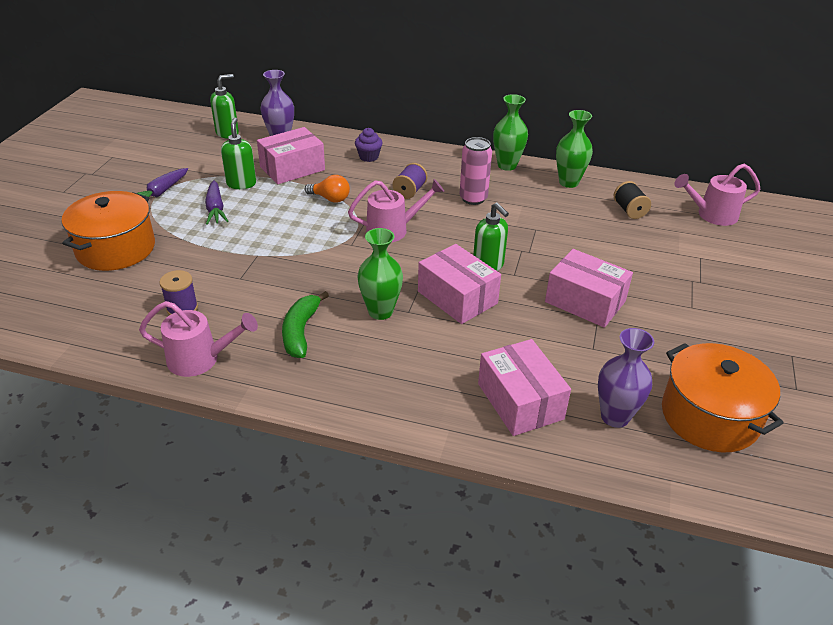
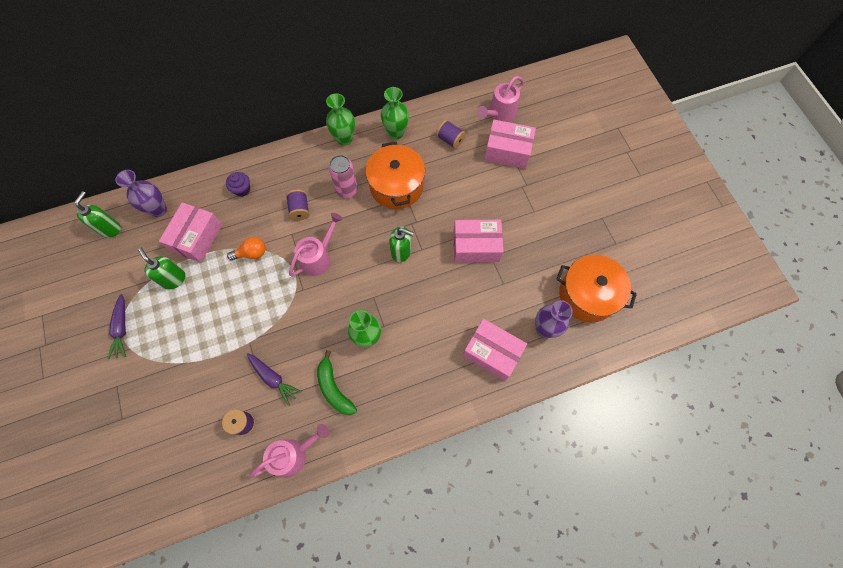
camera: 35 degrees left, 30 degrees up
(116, 249) = (145, 405): orange pot -> orange pot (396, 186)
(215, 209) = (179, 318): purple carrot -> purple carrot (273, 378)
(457, 297) = (403, 293): pink box -> pink box (507, 151)
(629, 210) = (450, 140): black spool -> purple spool

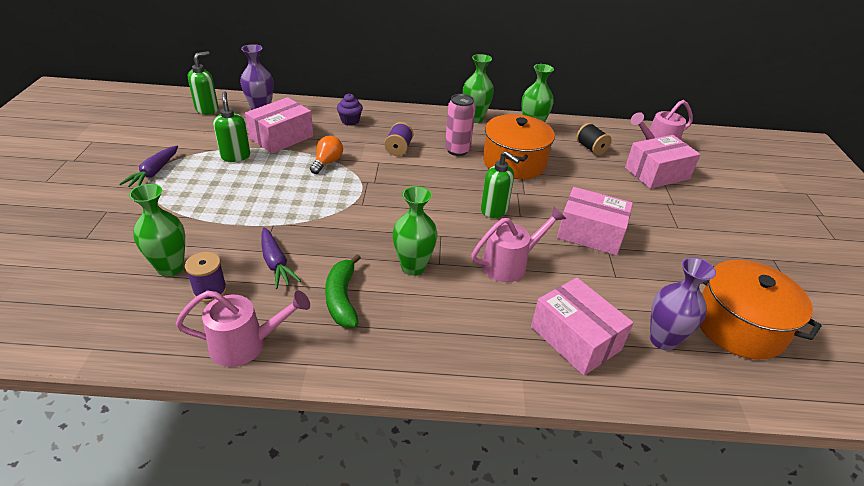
camera: 20 degrees right, 30 degrees down
(203, 416) = (170, 268): none -> green vase
(251, 253) = (327, 162): orange light bulb -> orange light bulb turned 75 degrees counterclockwise
(319, 257) = (397, 186): pink watering can -> pink watering can (510, 264)
(450, 140) = (591, 148): purple spool -> black spool
(507, 151) = (657, 173): pink box -> pink box turned 60 degrees counterclockwise

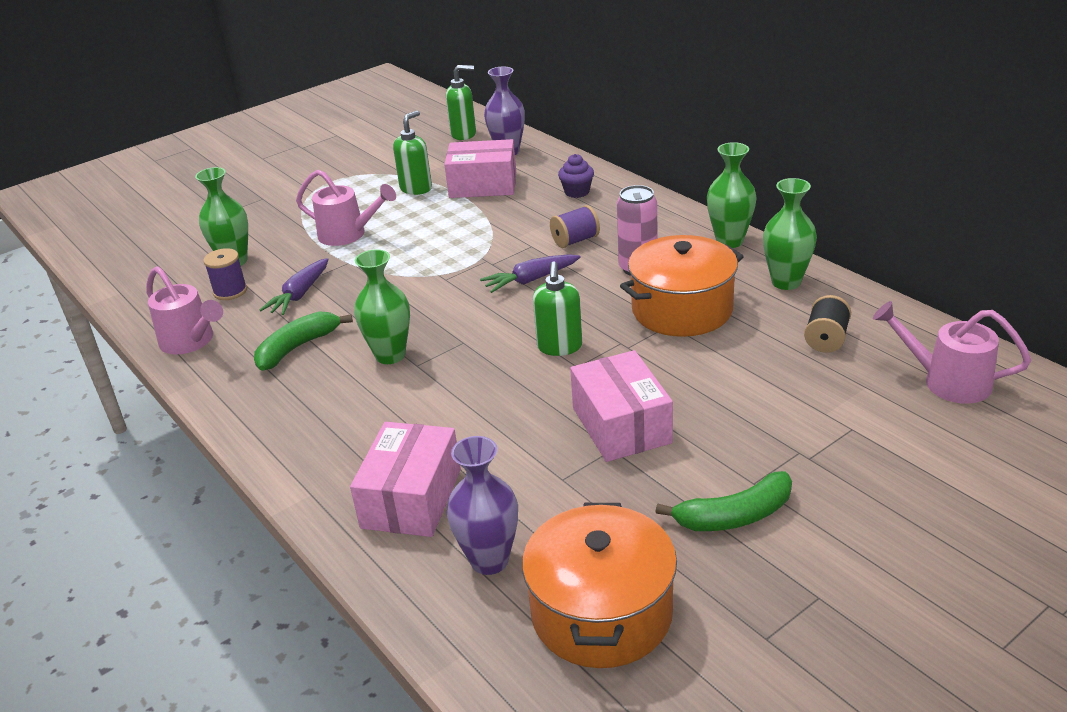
camera: 55 degrees right, 5 degrees down
(154, 173) = (336, 179): purple carrot -> purple carrot (530, 280)
(327, 162) = (482, 226): orange light bulb -> none
(510, 264) = (478, 403): pink watering can -> pink watering can (349, 235)
(657, 173) = (866, 413): pink box -> none
(697, 246) = (734, 516): none -> green banana

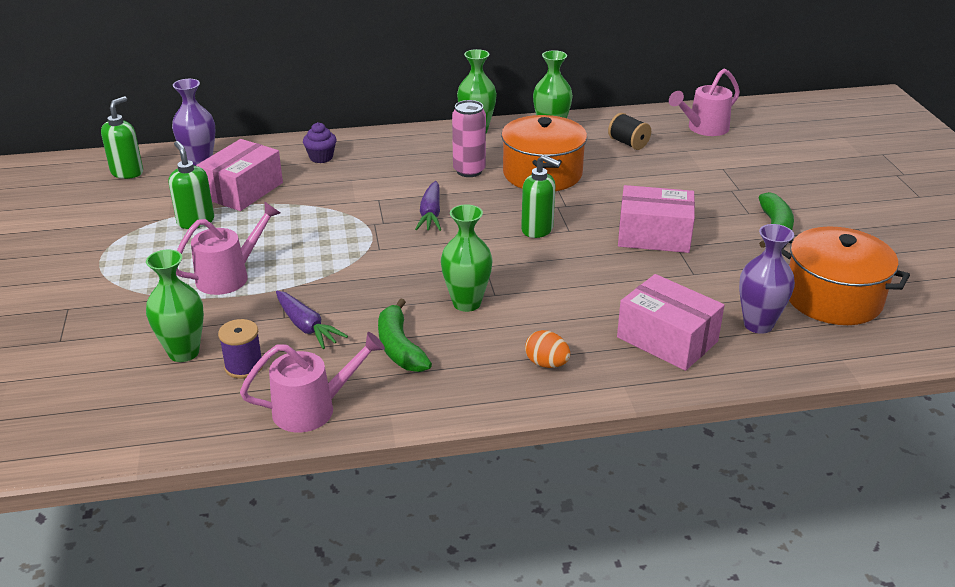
camera: 65 degrees left, 0 degrees up
(319, 434) = (546, 364): none -> orange egg
(575, 241) = (396, 180): purple spool -> none

